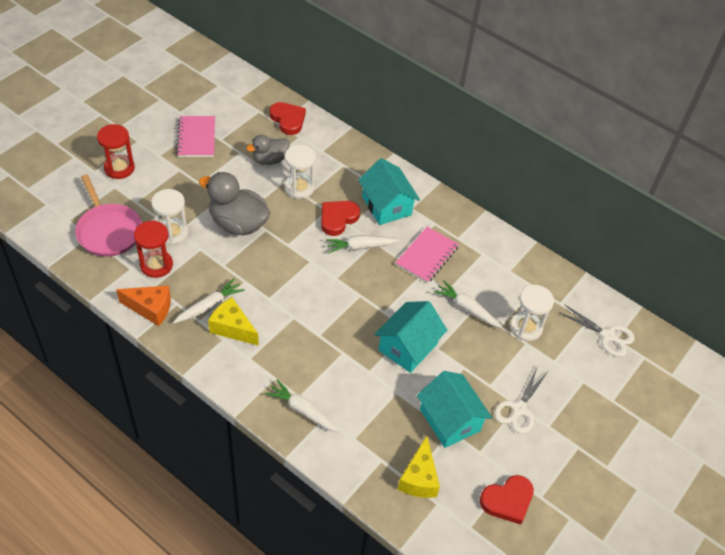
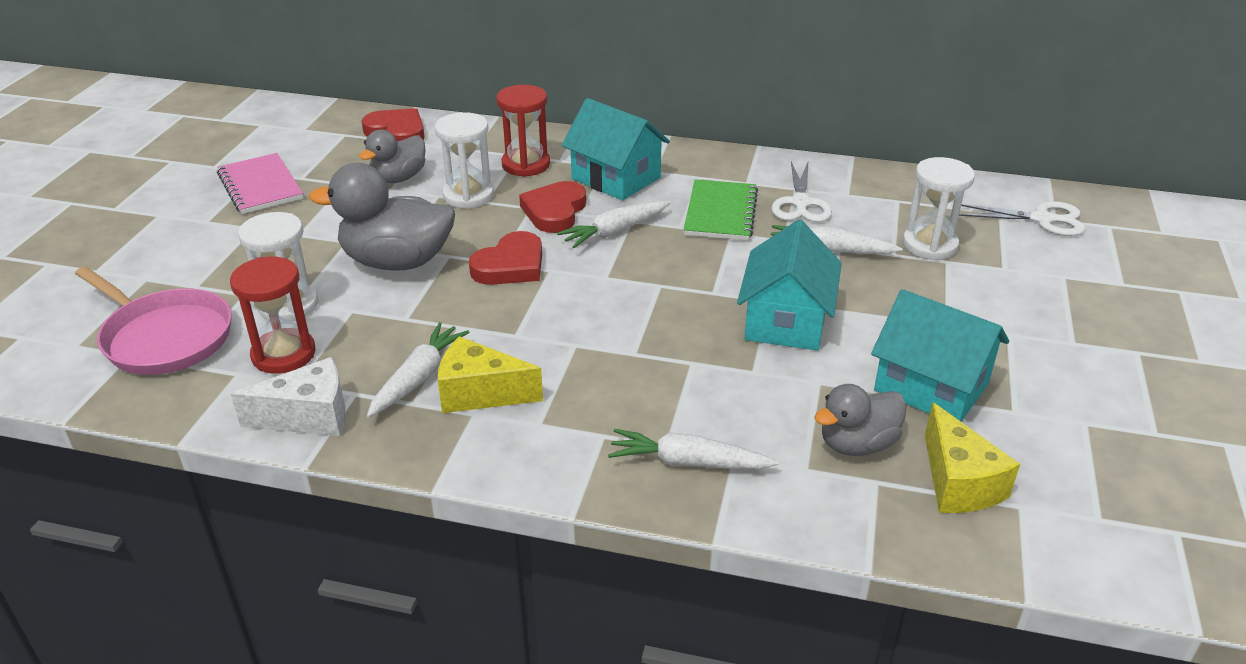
camera: 20 degrees left, 15 degrees down
(119, 168) = (142, 254): red hourglass -> red hourglass (526, 165)
(150, 309) = (309, 416): orange cheese -> white cheese
(387, 436) = (857, 444): none -> grey duck
(427, 256) = (720, 213): pink notebook -> green notebook
(507, 501) = (1116, 458): red heart -> red heart (510, 265)
(519, 409) = (1013, 337): white scissors -> white scissors (800, 203)

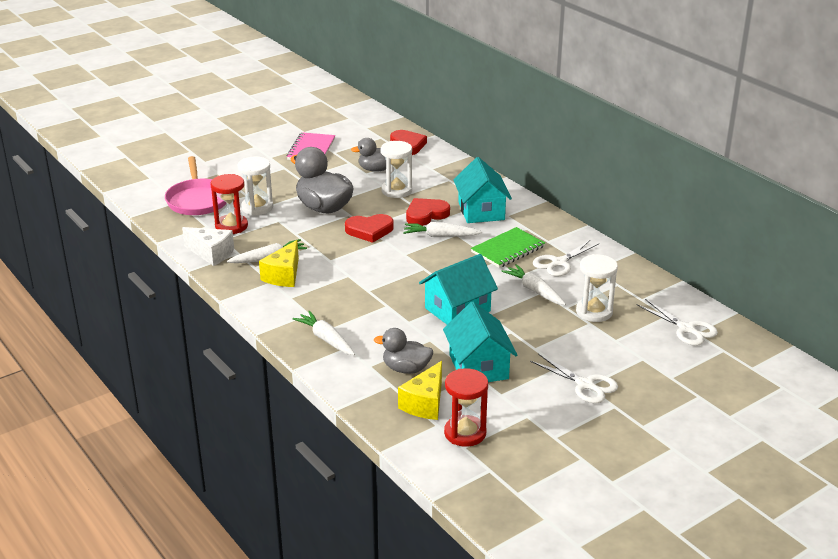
camera: 40 degrees right, 5 degrees down
(480, 393) = (284, 275): yellow cheese -> yellow cheese turned 120 degrees counterclockwise
(526, 165) = (446, 186): red hourglass -> red hourglass (465, 433)
(1069, 342) = (585, 385): none -> white scissors

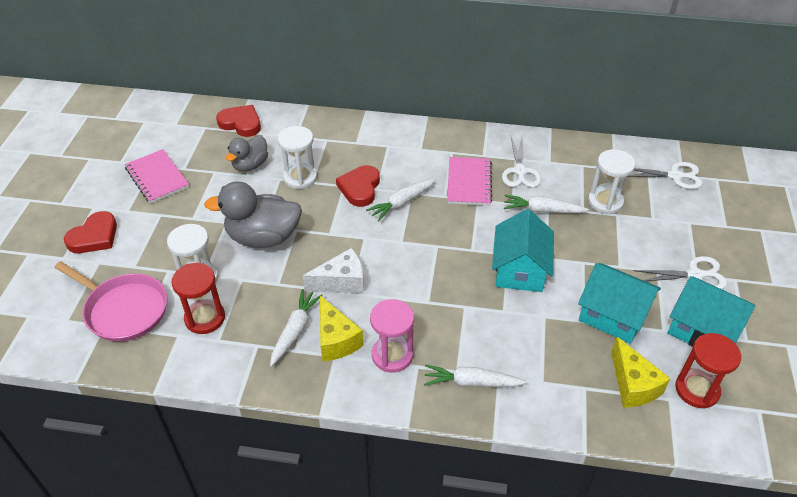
camera: 45 degrees left, 15 degrees up
(211, 254) = (232, 365): white cheese -> white cheese (341, 282)
(303, 300) = (392, 355): none -> pink hourglass
(369, 230) = (338, 236): red heart -> red heart (94, 236)
(406, 369) = (571, 361): grey duck -> none
(481, 211) = (396, 156): turquoise house -> turquoise house (702, 330)
(508, 249) = (469, 183): green notebook -> pink notebook

